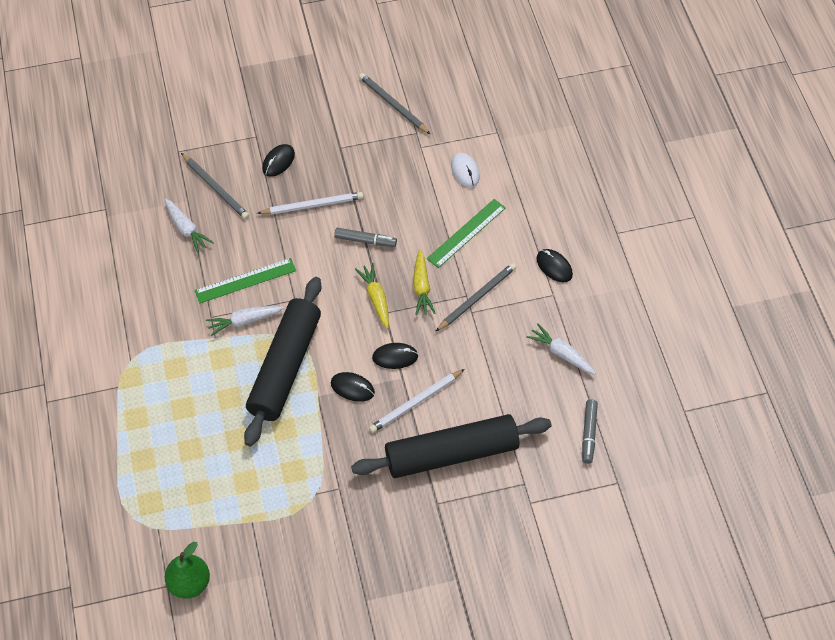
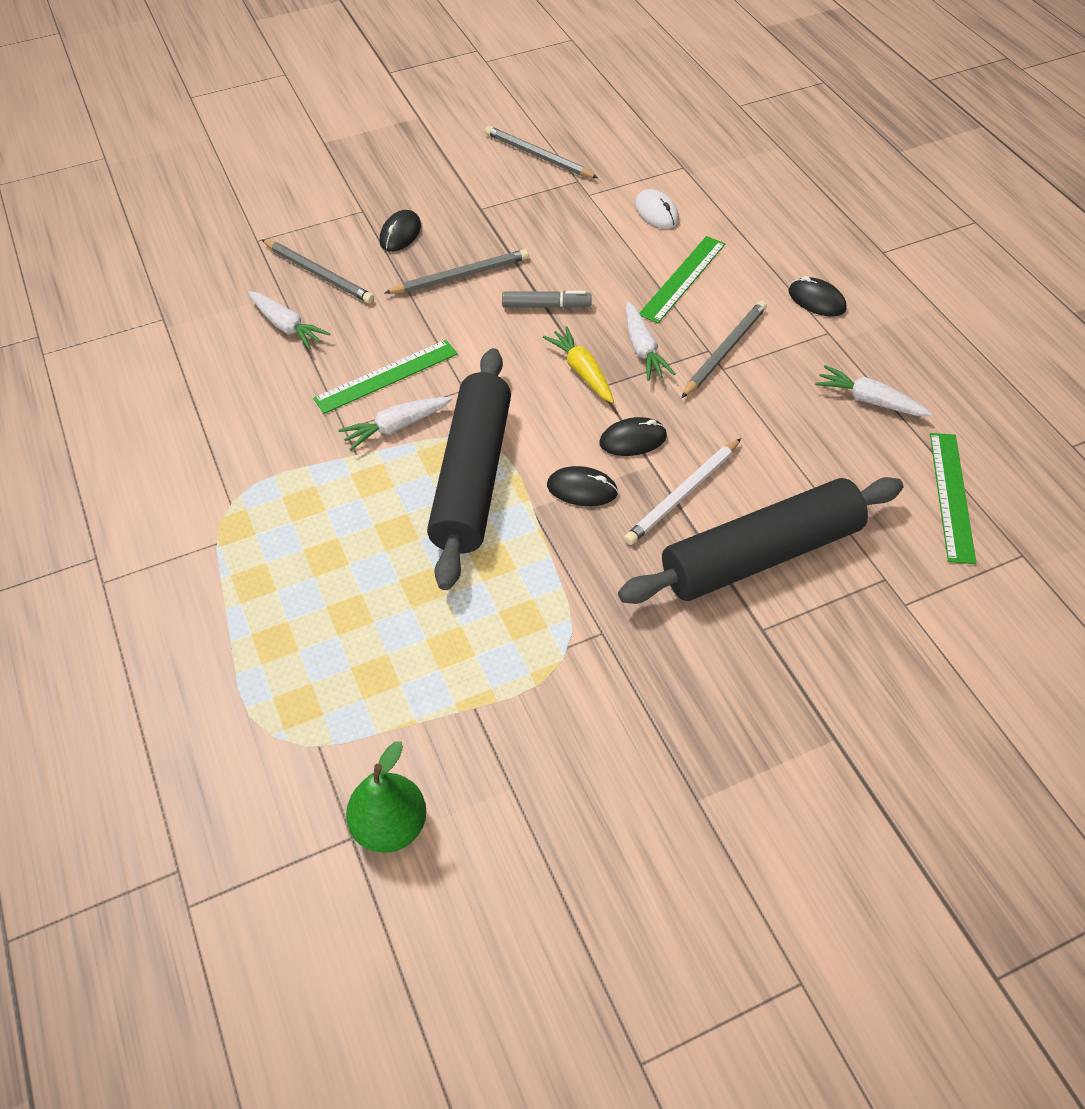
camera: 10 degrees left, 5 degrees down
(312, 205) = (460, 275): white pencil -> grey pencil
(422, 287) = (643, 349): yellow carrot -> white carrot
(588, 434) = (952, 496): grey marker -> green ruler

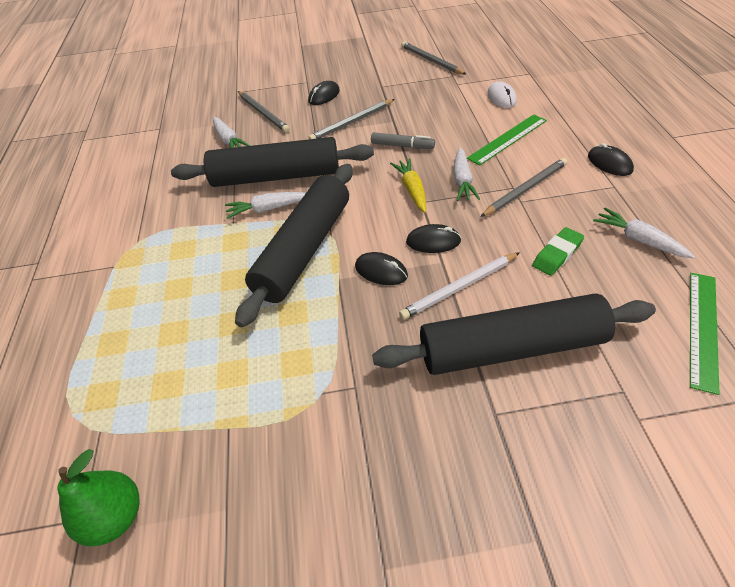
camera: 20 degrees right, 5 degrees down
(386, 376) = (276, 176): green ruler -> black rolling pin
(460, 275) = (352, 122): grey pencil -> grey pencil turned 150 degrees clockwise
(783, 433) = (557, 254): none -> green eraser

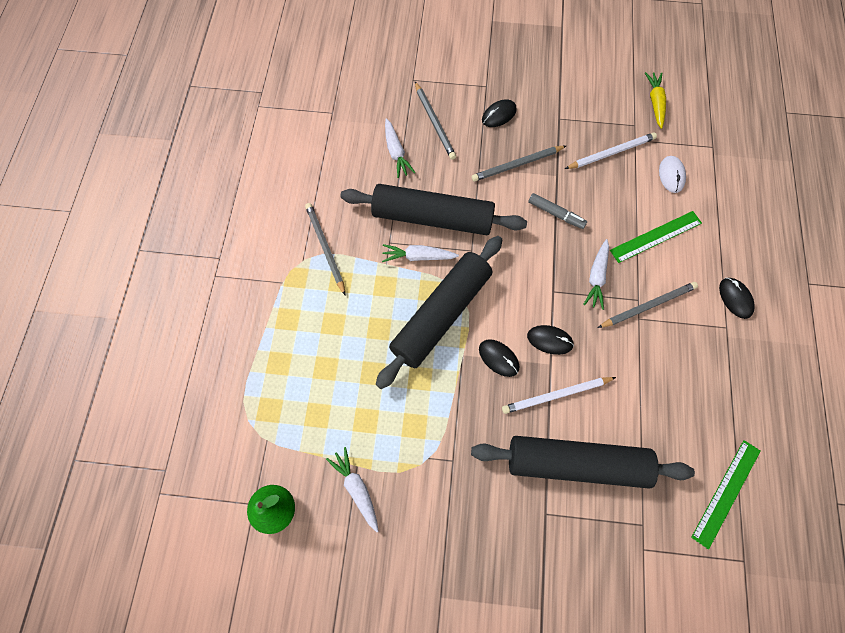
camera: 10 degrees right, 20 degrees up
(412, 190) = (549, 274): yellow carrot -> yellow carrot (655, 103)
(431, 60) = (620, 93): grey pencil -> grey pencil (325, 248)
(439, 96) = (611, 153): none -> white pencil
(557, 254) = (646, 387): green eraser -> none
(638, 240) = (719, 393): white carrot -> white carrot (356, 489)

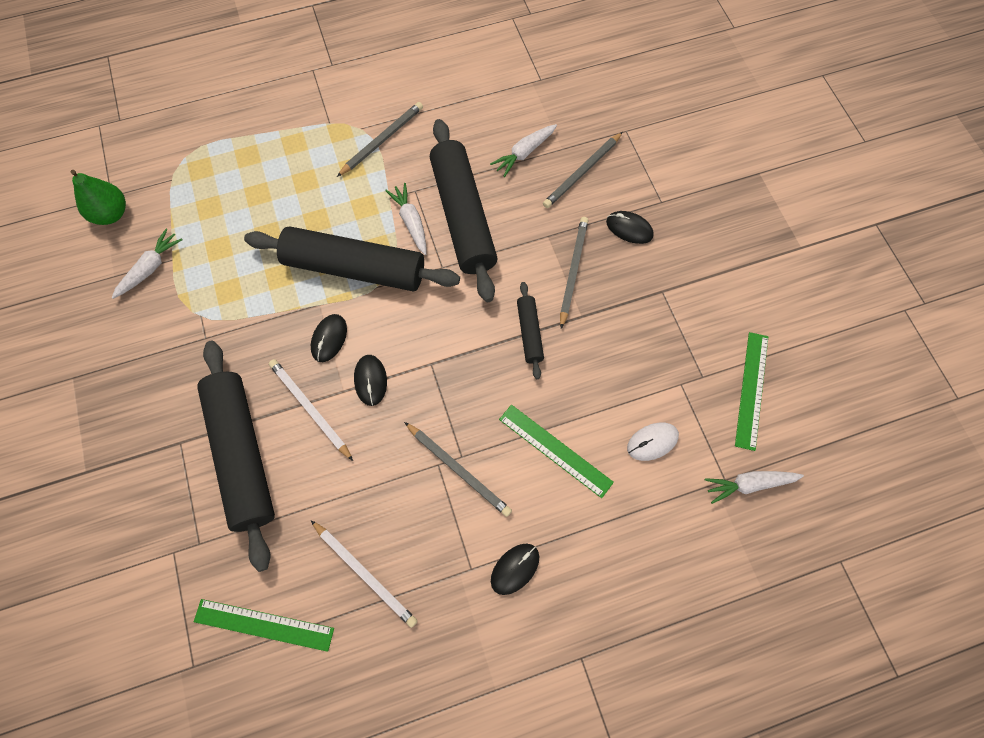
camera: 65 degrees right, 0 degrees up
(517, 165) = (573, 271): grey pencil -> grey pencil turned 60 degrees clockwise
(556, 214) = (529, 333): grey marker -> black rolling pin
(596, 277) = (469, 402): white carrot -> white carrot (749, 484)
(611, 153) = (646, 363): white pencil -> white pencil (365, 573)
(655, 103) = (751, 390): yellow carrot -> green ruler

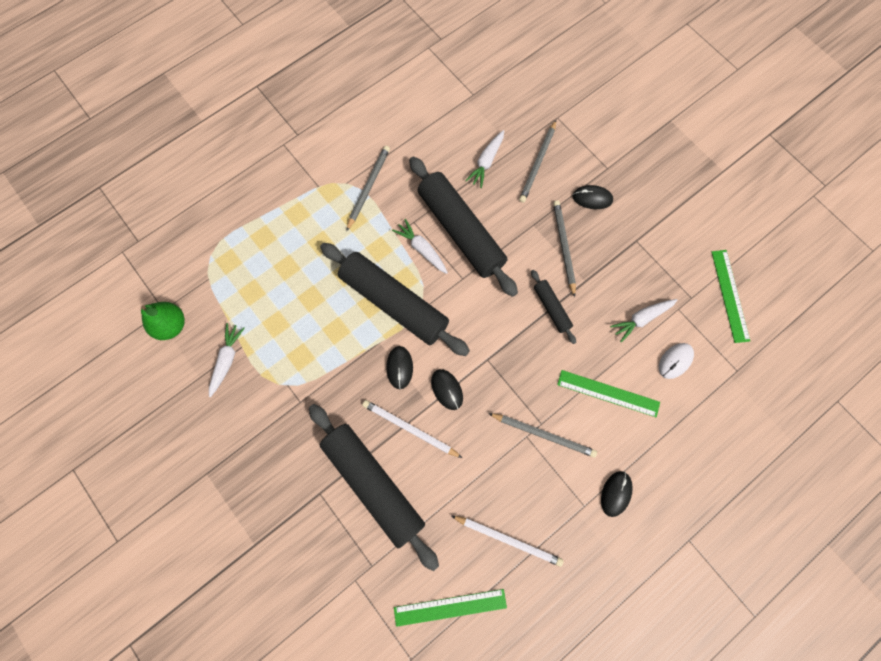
camera: 20 degrees left, 5 degrees up
(354, 268) = (394, 303): black rolling pin -> black rolling pin turned 45 degrees clockwise
(749, 484) = (755, 368): white carrot -> white carrot (641, 319)

